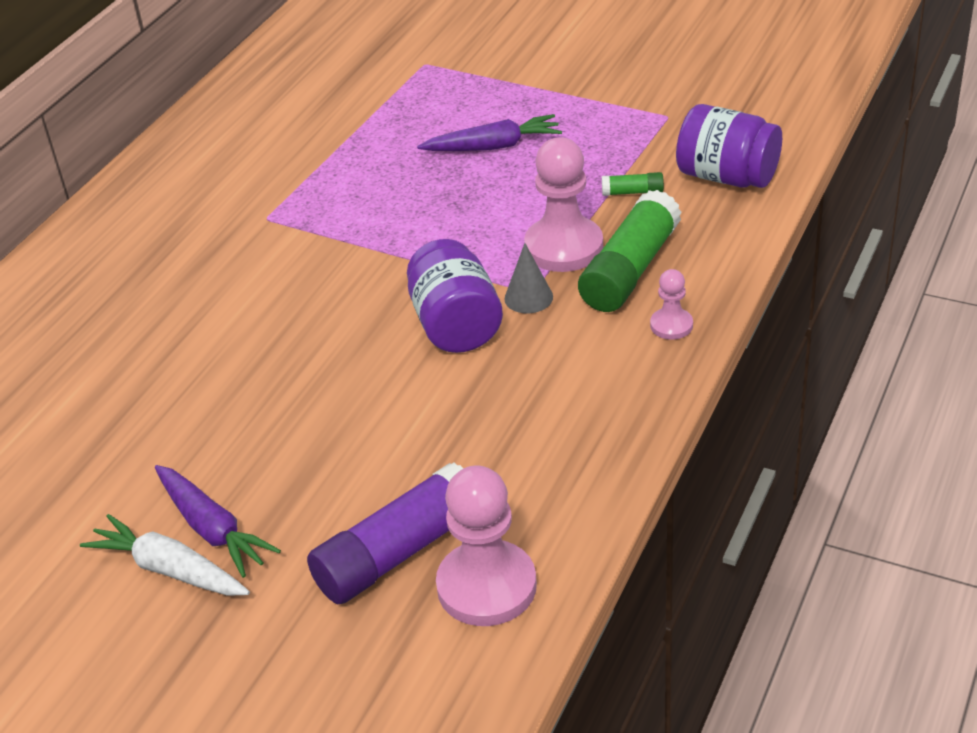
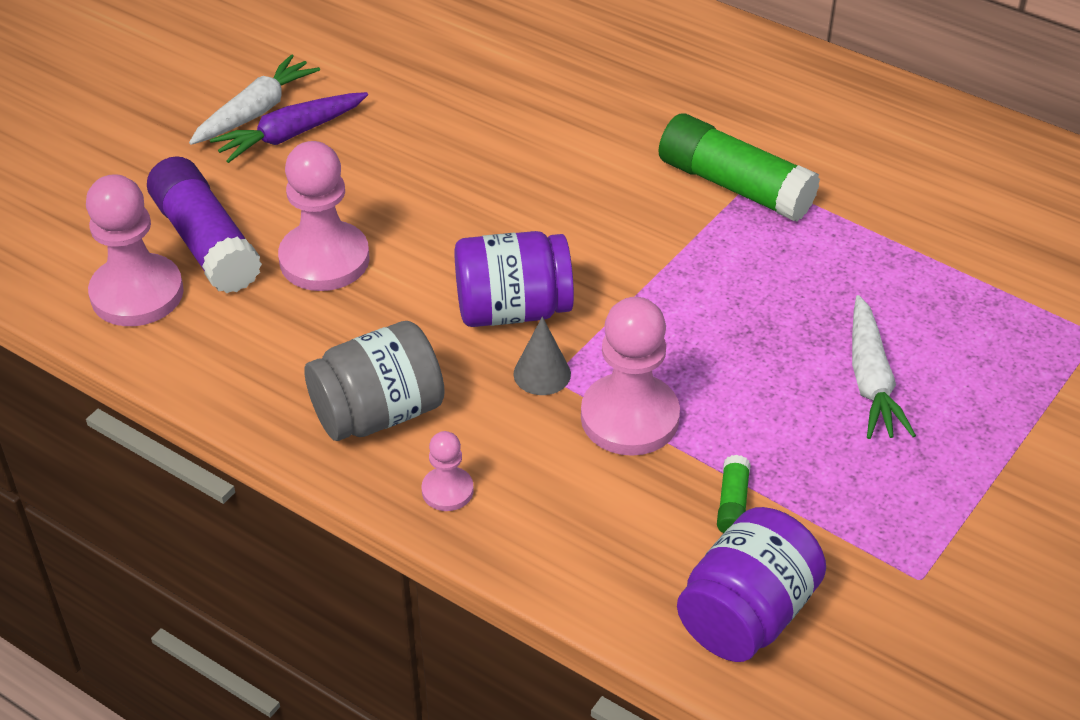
camera: 95 degrees right, 5 degrees up
(410, 457) = (324, 259): none -> pink pawn
(493, 146) = (871, 380): purple carrot -> white carrot
(601, 379) = (378, 413): none -> grey jar
(630, 270) = (565, 472): green glue stick -> green glue stick (734, 186)

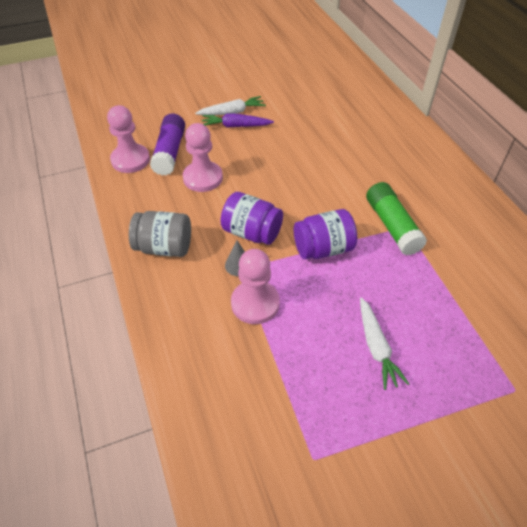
camera: 35 degrees right, 5 degrees up
(447, 490) = (158, 293): pink pawn -> none
(732, 503) = (262, 367): green glue stick -> none
(746, 614) = (221, 423): purple jar -> purple jar (323, 249)
(871, 380) = (376, 347): white carrot -> white carrot turned 45 degrees counterclockwise

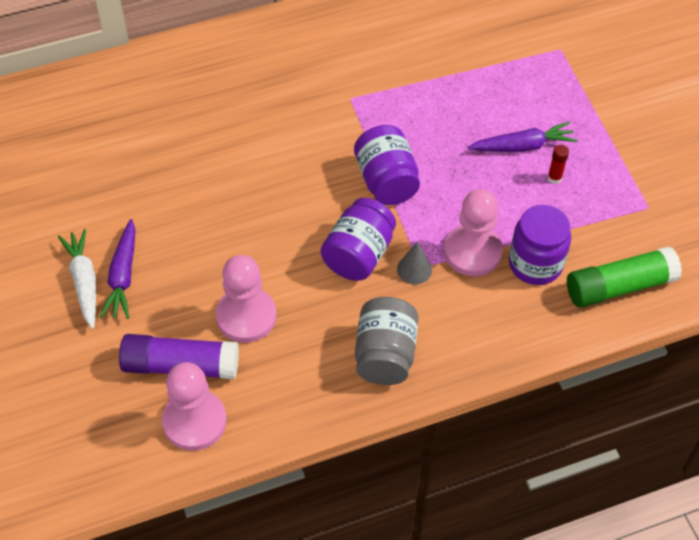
camera: 90 degrees left, 5 degrees up
(242, 349) = (535, 264): none -> purple jar
(341, 372) = (554, 178): none -> red glue stick
(376, 347) = (522, 146): white carrot -> purple carrot
(392, 226) = (348, 110): green glue stick -> green glue stick (619, 287)

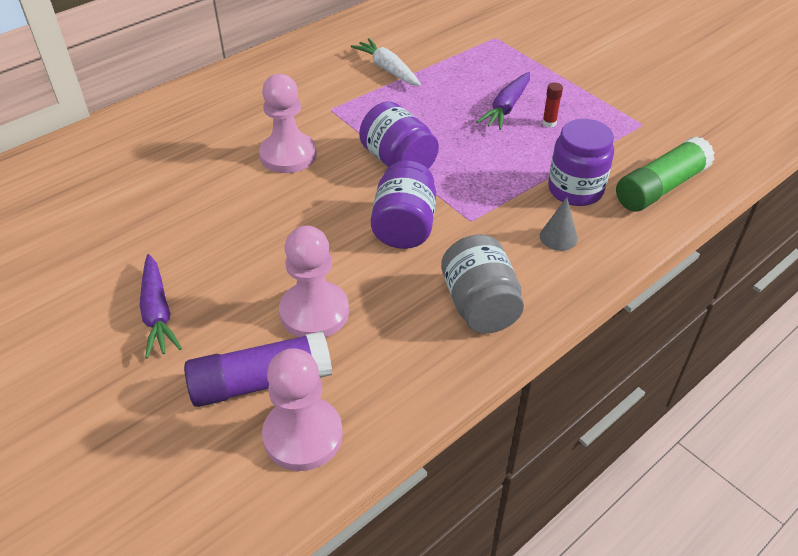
camera: 20 degrees left, 10 degrees down
(84, 282) = (113, 331): white carrot -> white carrot (387, 69)
(414, 269) = (466, 224): grey cone -> grey cone (558, 237)
(472, 252) = (512, 195): pink pawn -> pink pawn (288, 155)
(522, 146) = (506, 107): purple carrot -> purple carrot turned 150 degrees clockwise

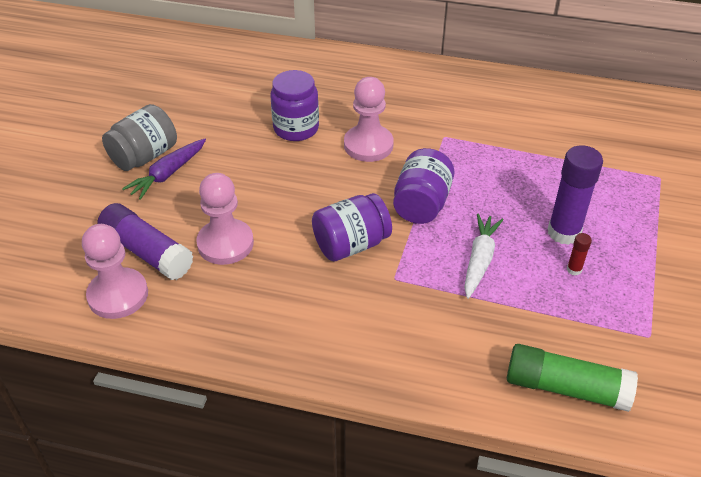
camera: 55 degrees right, 0 degrees up
(387, 69) = (530, 139): white carrot -> white carrot (479, 260)
(480, 305) = (304, 328): grey jar -> grey jar (144, 156)
(506, 107) = (564, 232): purple carrot -> purple glue stick
(558, 237) = (426, 342): grey cone -> none
(575, 190) = (498, 327): purple jar -> purple jar (296, 128)

